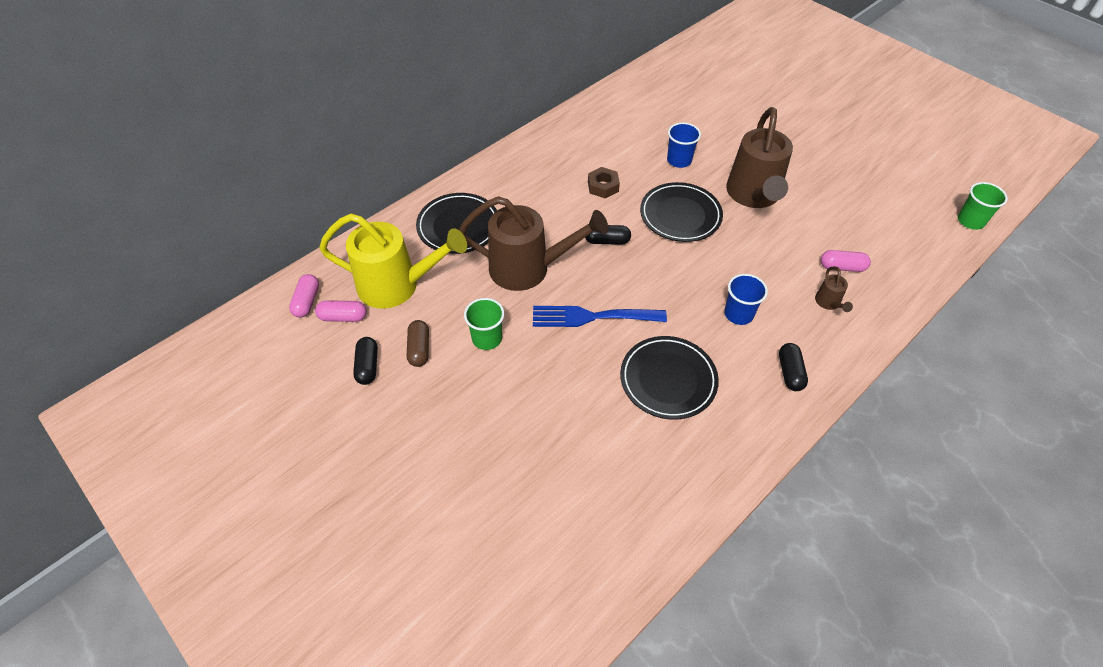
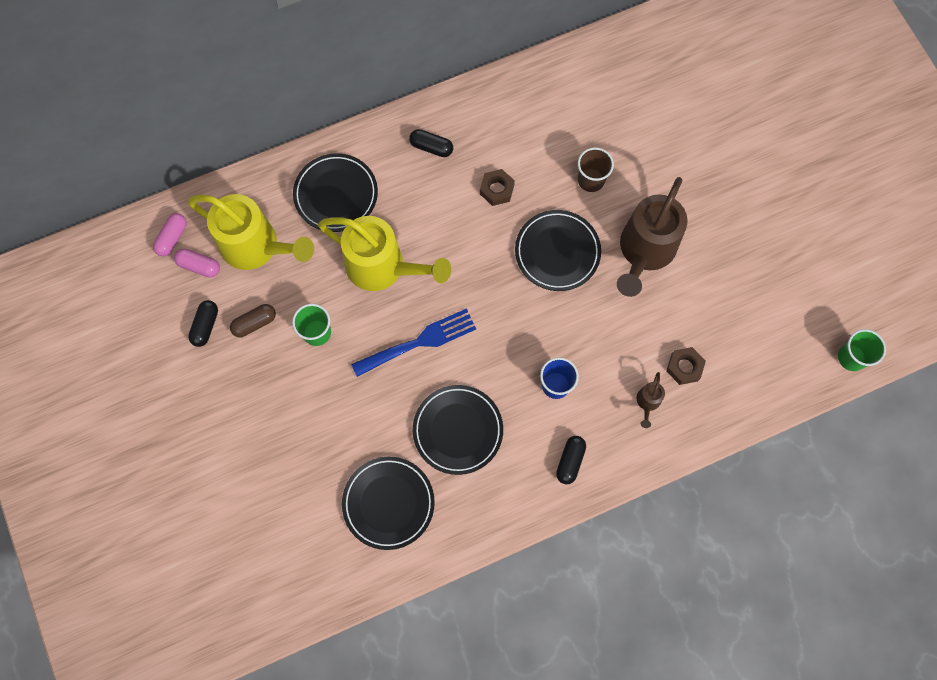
camera: 20 degrees right, 20 degrees up
(419, 349) = (254, 323): brown capsule -> brown capsule turned 45 degrees clockwise
(528, 269) = (383, 267): brown watering can -> yellow watering can
(592, 317) = (419, 342): blue fork -> blue fork turned 135 degrees clockwise
(607, 241) = (471, 259): black capsule -> black capsule (431, 147)
(632, 470) = (388, 503): none -> black plate
(679, 160) = (591, 180): blue cup -> brown cup
(842, 267) = (684, 367): pink capsule -> brown nut

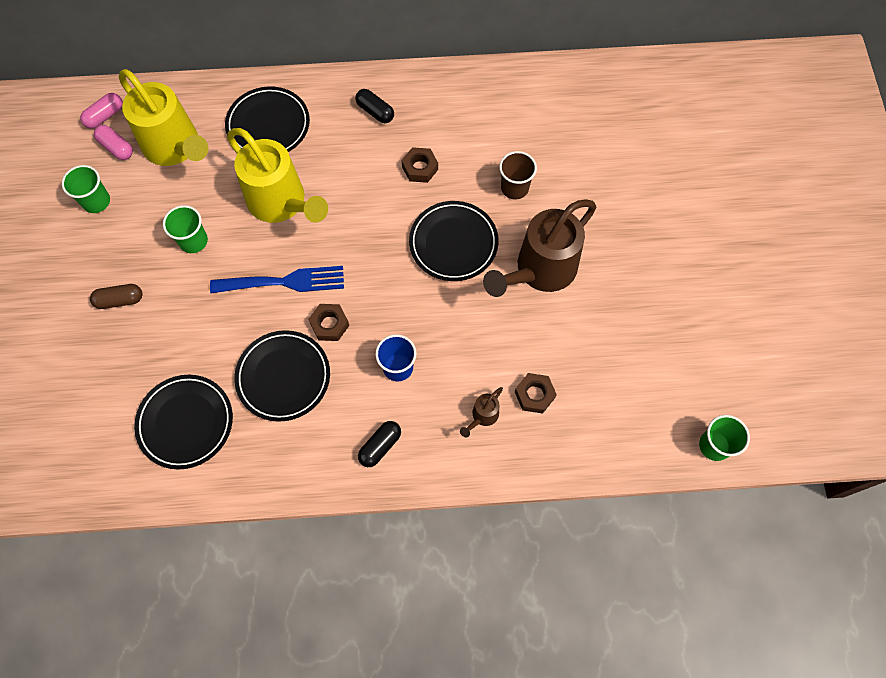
camera: 20 degrees right, 5 degrees down
(205, 326) = (96, 201): black capsule -> green cup
(254, 323) = (141, 214): brown capsule -> brown capsule (120, 300)
(478, 367) = (329, 324): none -> brown nut

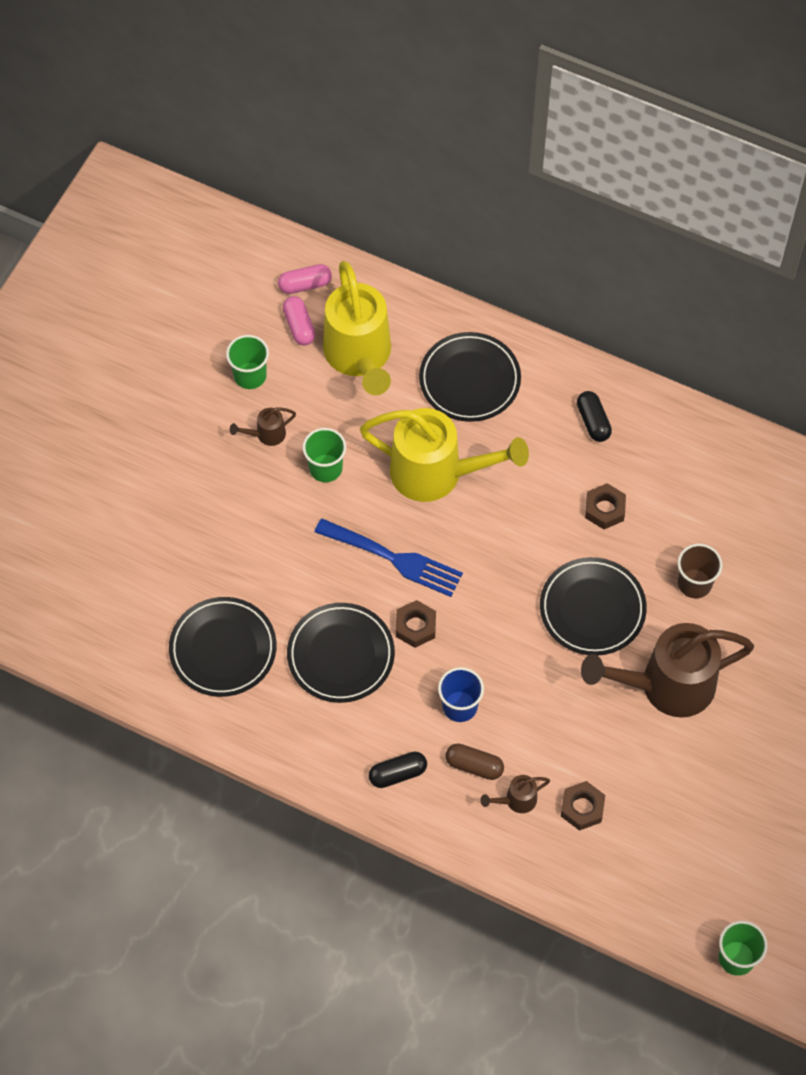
camera: 30 degrees right, 5 degrees down
(120, 300) = (222, 492): brown capsule -> brown capsule (474, 766)
(133, 239) = (266, 434): none -> brown watering can
(281, 203) = (436, 473): yellow watering can -> yellow watering can turned 60 degrees counterclockwise

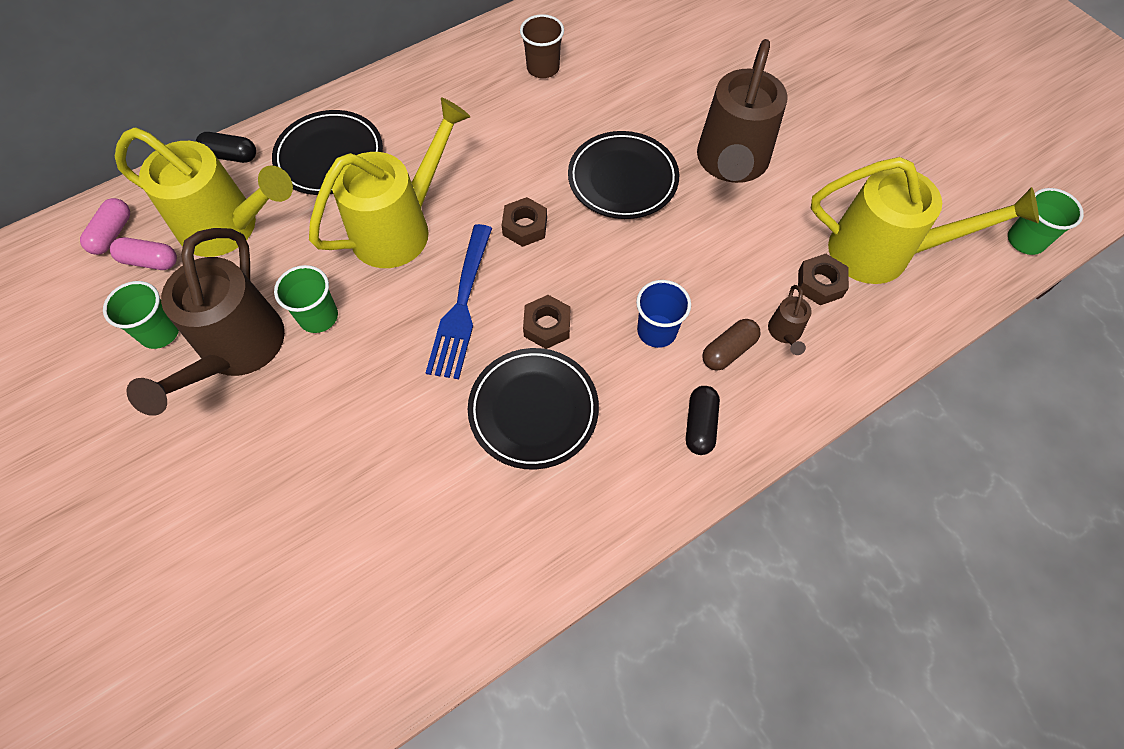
camera: 60 degrees left, 0 degrees up
(223, 649) = (447, 528): black plate -> none
(266, 434) = (237, 351): brown watering can -> brown watering can, size x2.43
(394, 558) = (461, 307): blue fork -> blue fork turned 135 degrees clockwise
(593, 421) = (444, 93): black capsule -> black capsule (231, 155)
(605, 509) = (533, 125): brown nut -> brown nut (525, 226)
(646, 845) = (882, 253): none -> yellow watering can
(694, 583) = (645, 100): brown cup -> brown cup (543, 68)

